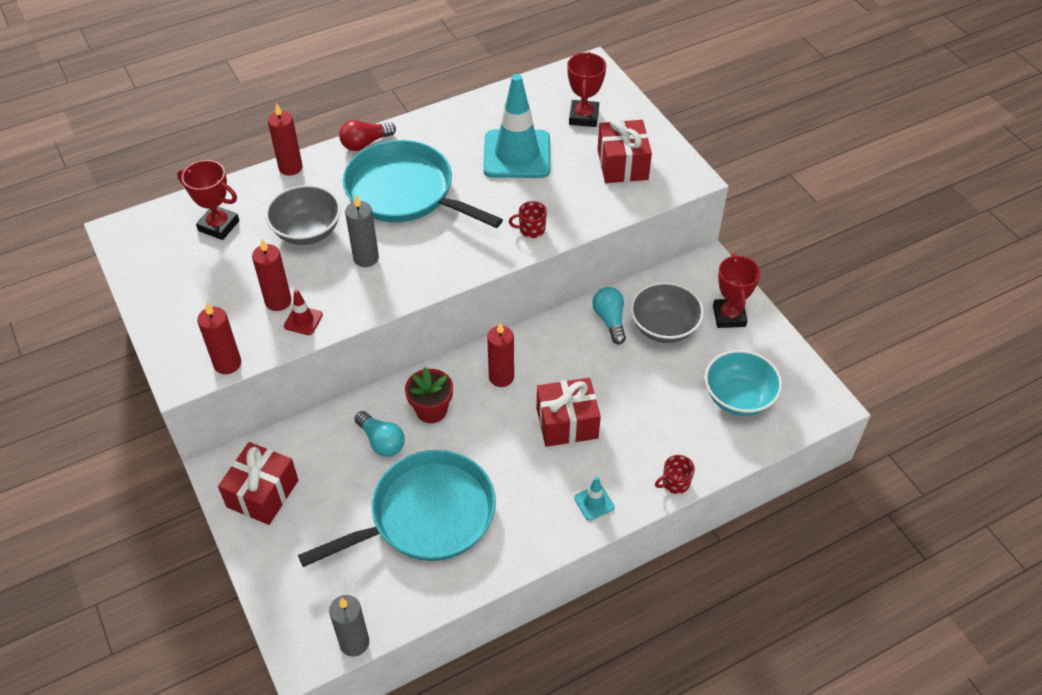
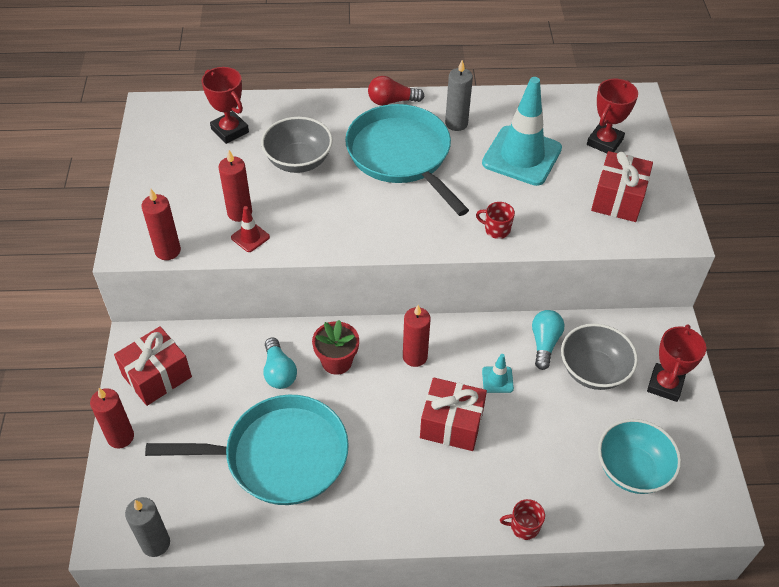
camera: 25 degrees right, 0 degrees up
(290, 167) = (316, 101): red candle -> red candle (120, 437)
(366, 258) = (334, 202): grey candle -> grey candle (456, 123)
(594, 502) = (436, 511): turquoise traffic cone -> turquoise traffic cone (497, 380)

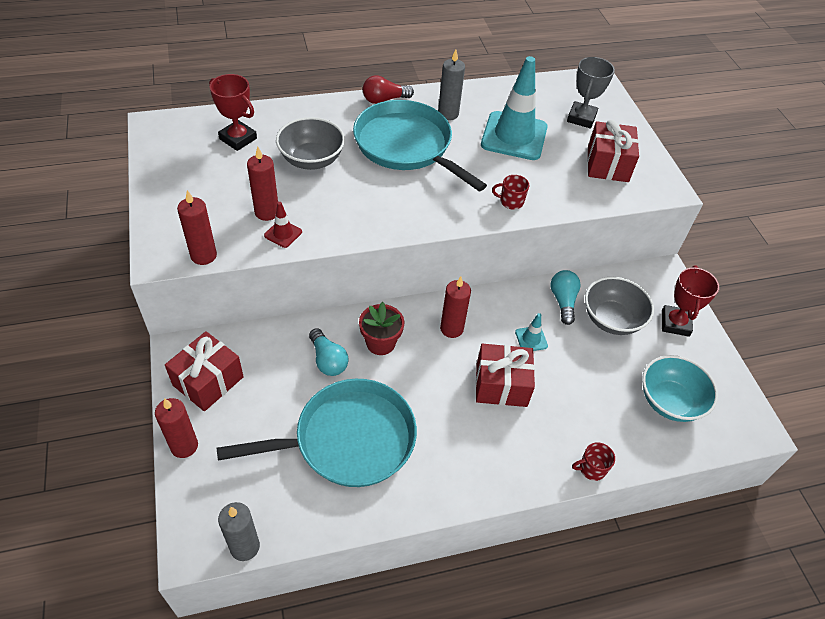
camera: 15 degrees left, 0 degrees up
(604, 142) = (581, 118): red trophy -> grey trophy

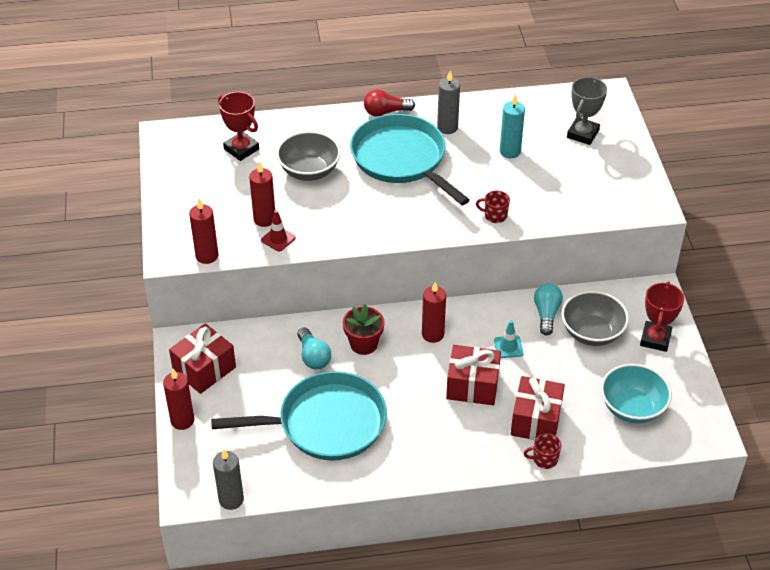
camera: 10 degrees right, 5 degrees down
(514, 136) = (510, 151): turquoise traffic cone -> turquoise candle
(607, 164) = (599, 182): red gift -> red gift (536, 420)

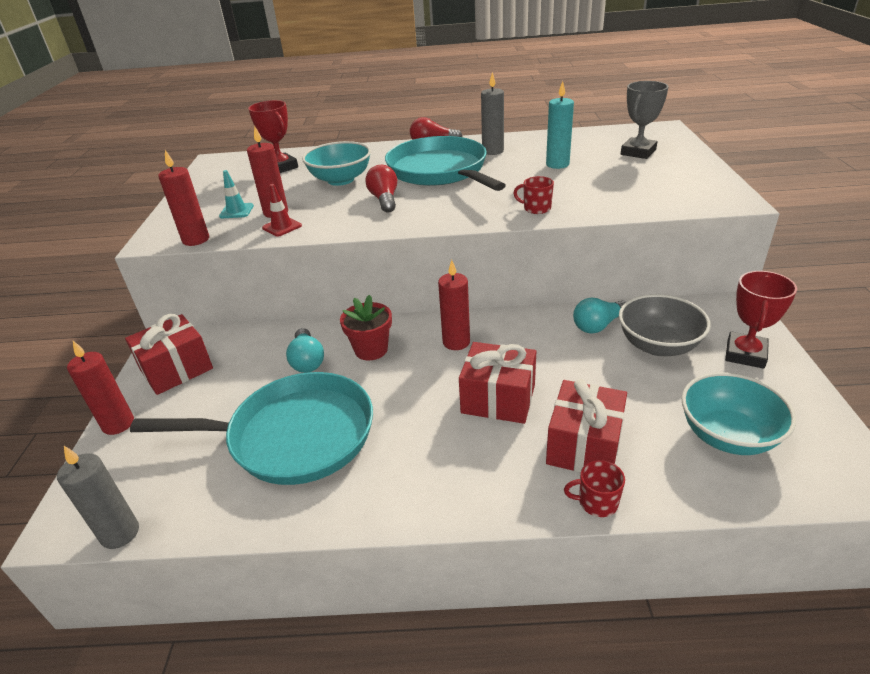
camera: 10 degrees right, 10 degrees down
(309, 171) = (341, 180): grey bowl -> turquoise bowl
(360, 202) = (384, 200): none -> red light bulb
(508, 347) = (549, 357): turquoise traffic cone -> turquoise traffic cone (236, 211)
(546, 314) = (598, 325): turquoise light bulb -> turquoise light bulb turned 135 degrees counterclockwise

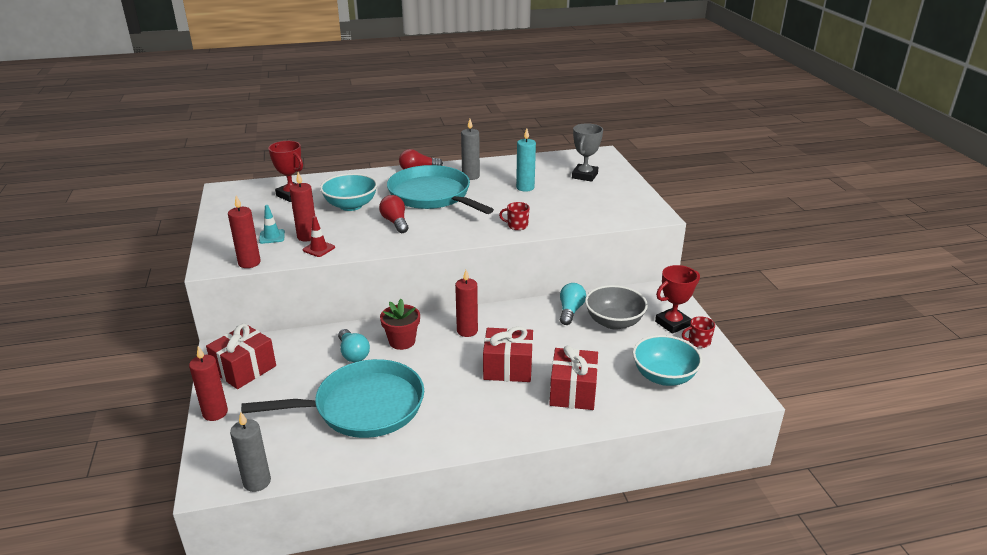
camera: 15 degrees left, 5 degrees down
(597, 502) = (586, 424): red mug -> red mug (698, 342)
(598, 325) = (570, 311): turquoise light bulb -> turquoise light bulb turned 150 degrees clockwise
(745, 354) = (672, 323): red trophy -> red trophy turned 45 degrees clockwise

